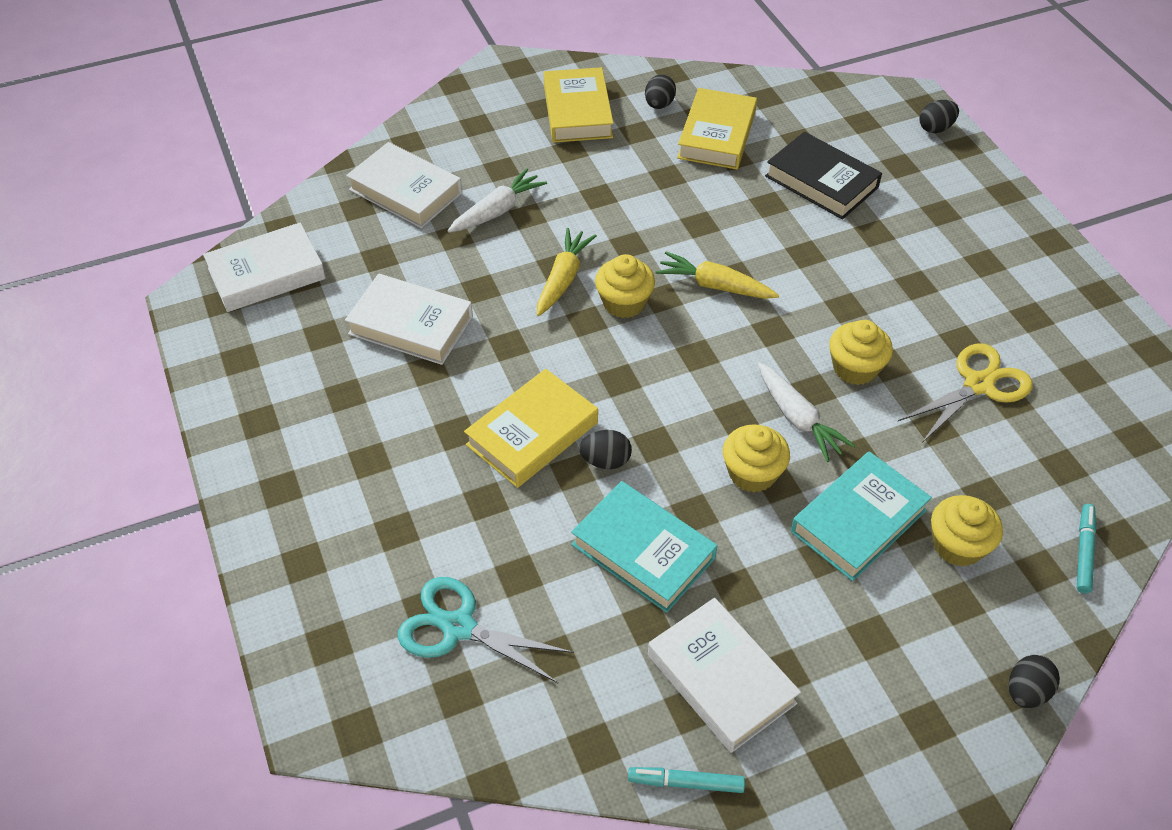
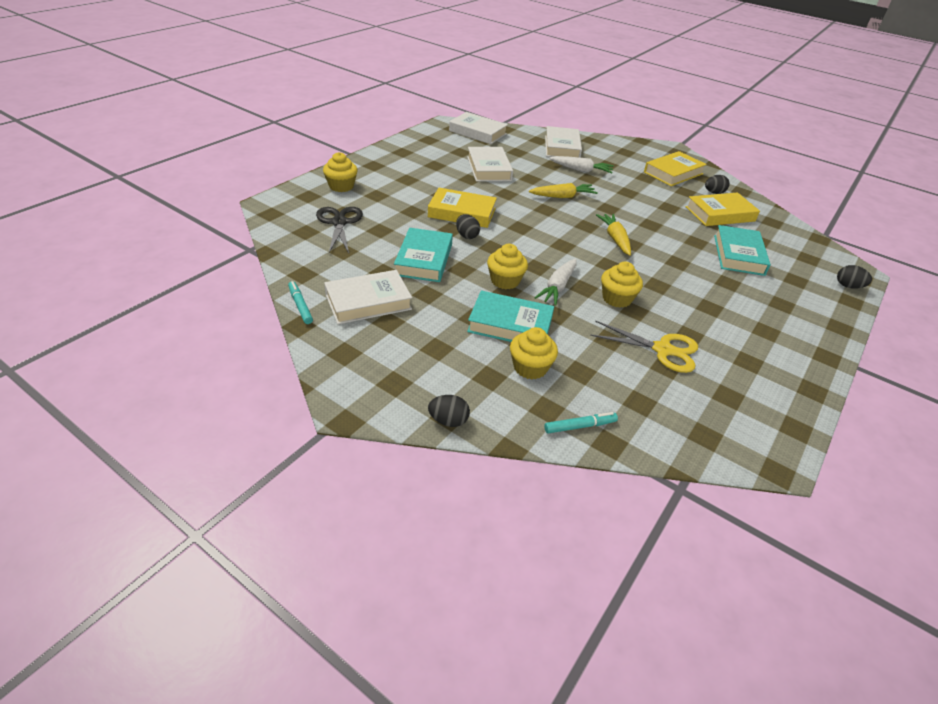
camera: 55 degrees right, 10 degrees down
(458, 627) = (339, 222): turquoise scissors -> black scissors
(624, 303) = (569, 216): yellow cupcake -> yellow cupcake (341, 186)
(721, 679) = (368, 302): white book -> white book turned 45 degrees clockwise
(821, 182) = (738, 255): black book -> turquoise book

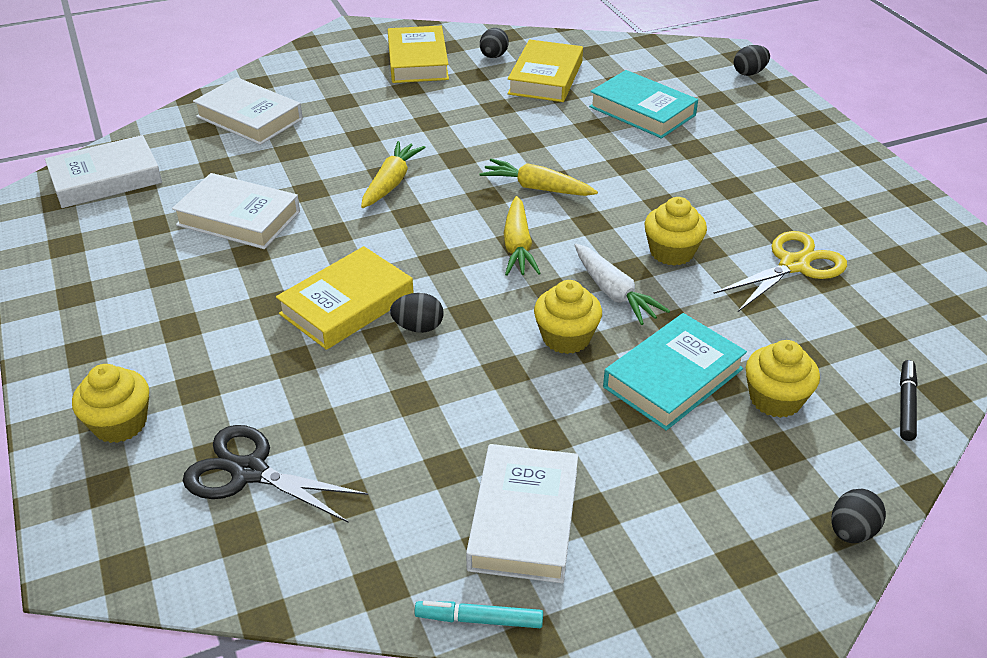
camera: 55 degrees left, 0 degrees up
(424, 260) = (449, 404): turquoise book -> none
(559, 246) = (518, 246): none -> yellow carrot
(580, 426) = (906, 404): turquoise marker -> black marker
(581, 170) = (334, 132): white carrot -> none

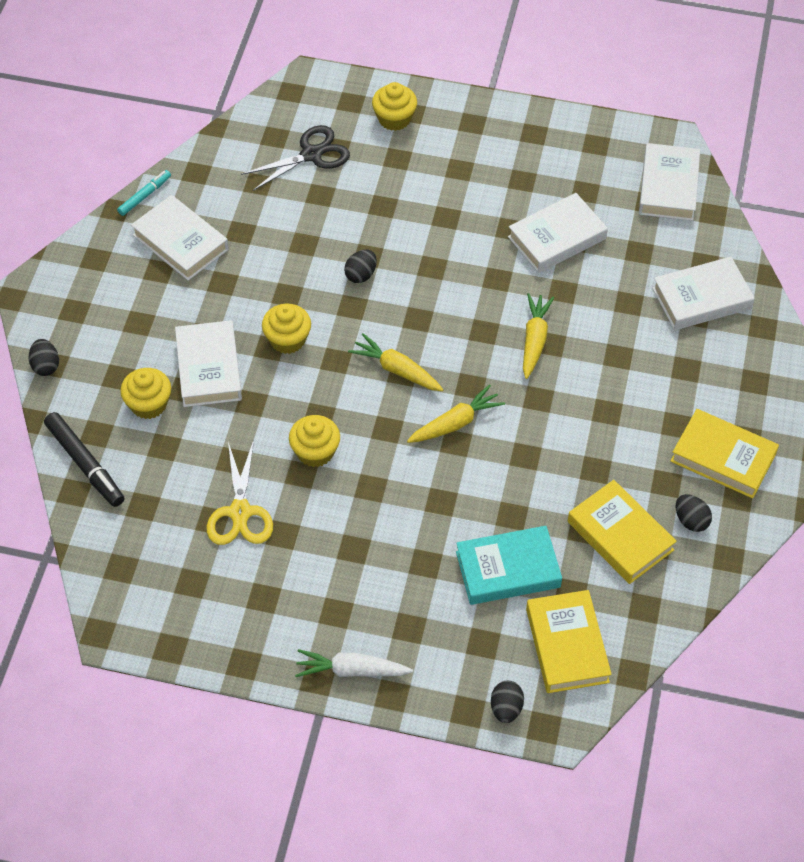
camera: 125 degrees right, 15 degrees up
(347, 305) = (412, 252): yellow book -> yellow book (567, 645)
(391, 183) = (534, 340): yellow carrot -> yellow carrot turned 135 degrees counterclockwise
(614, 292) = (305, 391): white carrot -> white carrot (352, 670)
(673, 378) = (208, 368): turquoise book -> white book
(906, 404) = (85, 464): black marker -> black marker, size x1.67

